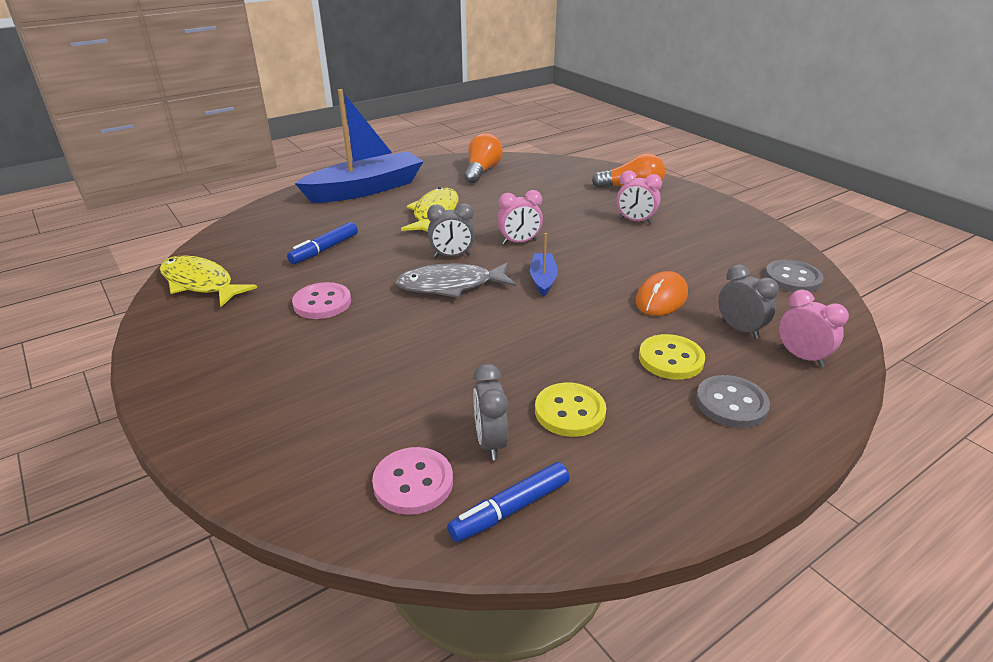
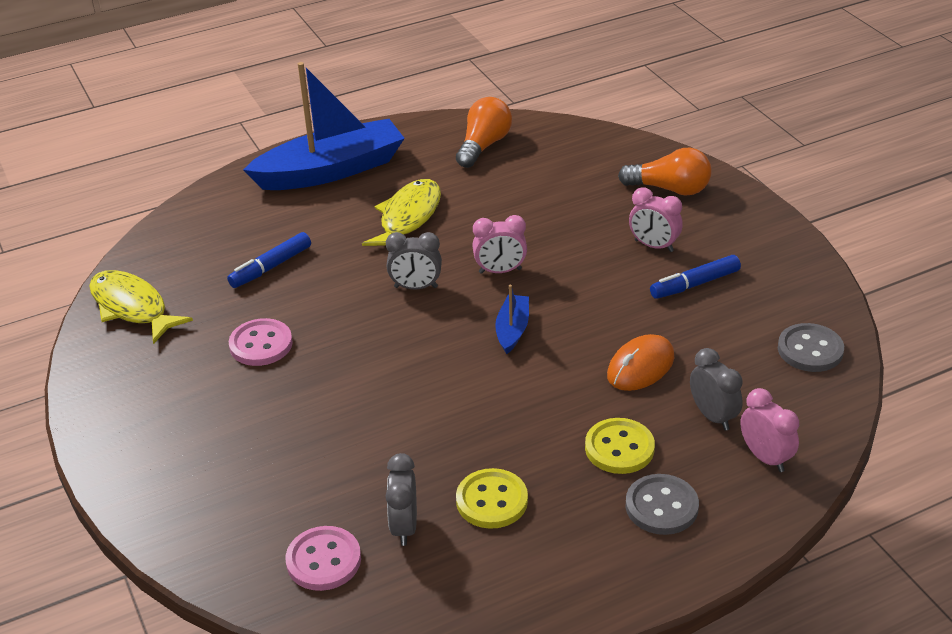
camera: 10 degrees right, 5 degrees up
(451, 285) = (405, 331): grey fish -> none
(510, 509) = (406, 595): blue marker -> blue marker (694, 284)

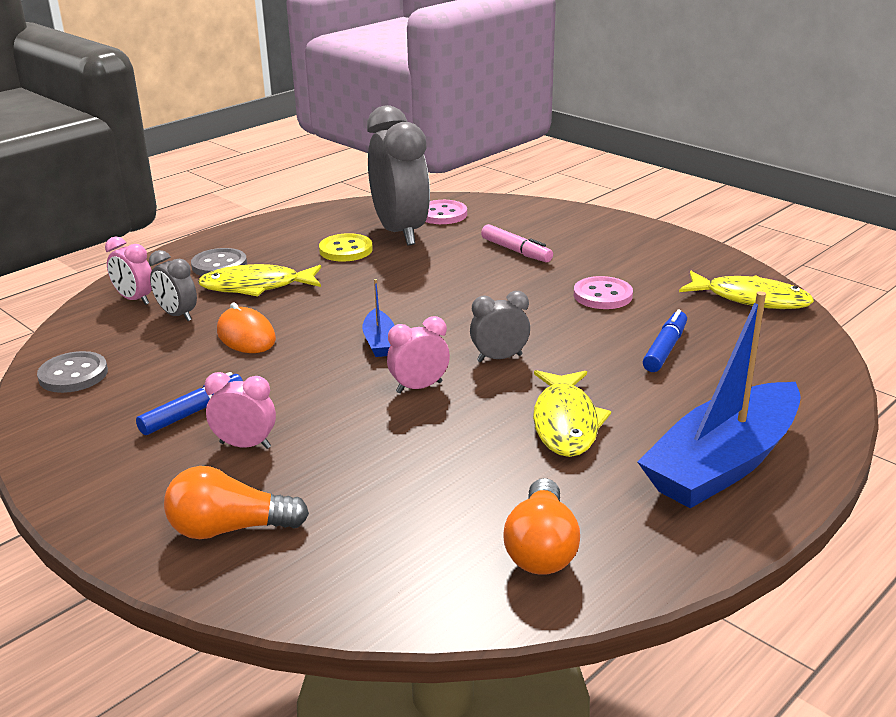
camera: 160 degrees right, 10 degrees down
(288, 444) = (516, 251): none -> pink marker
(404, 526) = (400, 232): grey clock -> grey clock, size x2.13
(619, 448) = (256, 286): yellow button -> yellow fish
(640, 366) = (246, 336): orange mouse -> orange mouse turned 60 degrees counterclockwise

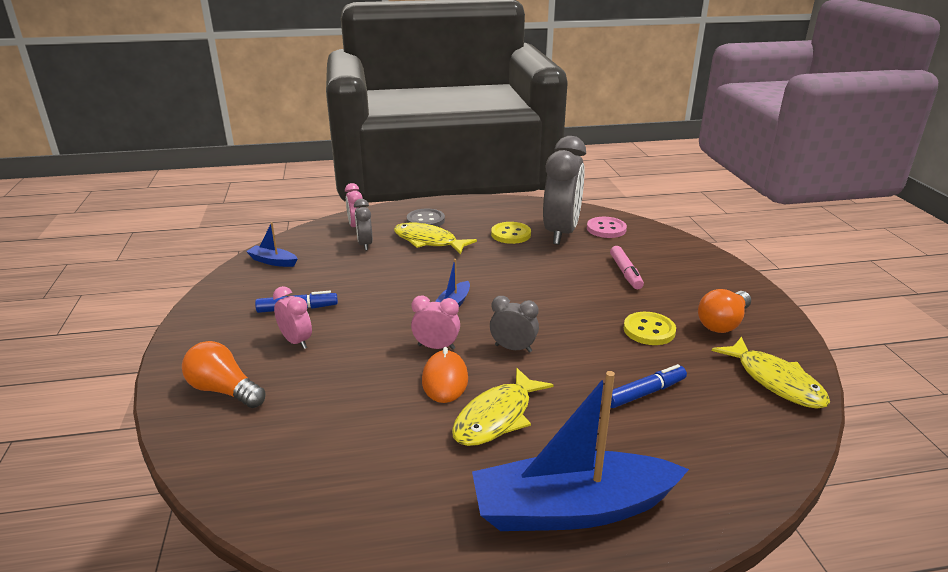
camera: 35 degrees right, 0 degrees up
(73, 375) = (273, 261): grey button -> blue boat
(246, 336) = (383, 271): orange mouse -> orange mouse (445, 380)
(541, 548) = (364, 501): orange light bulb -> orange light bulb (723, 323)
(602, 295) = (649, 330): pink button -> yellow button

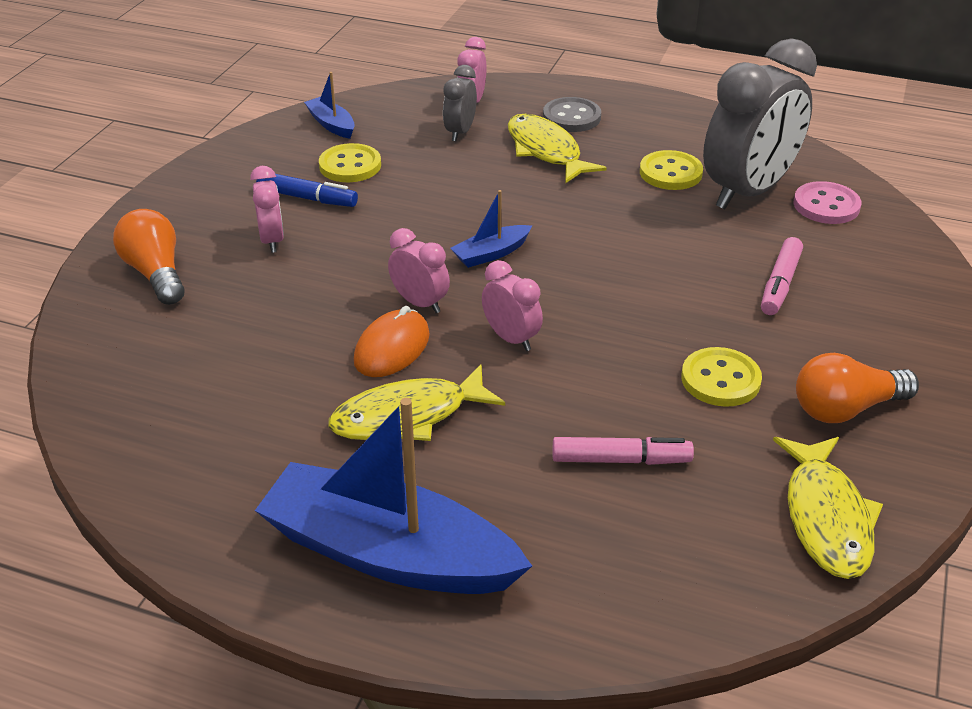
camera: 30 degrees right, 10 degrees up
(309, 281) = (350, 166): none -> yellow button
(513, 348) = (511, 338): grey clock -> pink clock
(645, 393) = (621, 460): blue marker -> pink marker

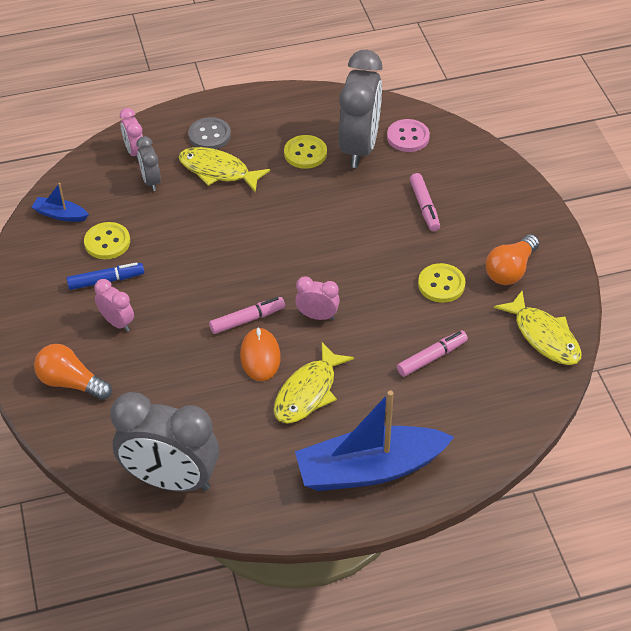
camera: 35 degrees left, 10 degrees up
(135, 426) = (170, 480): none -> grey clock
(420, 303) = (247, 319): pink clock -> pink marker
(491, 254) = (255, 265): blue boat -> none

